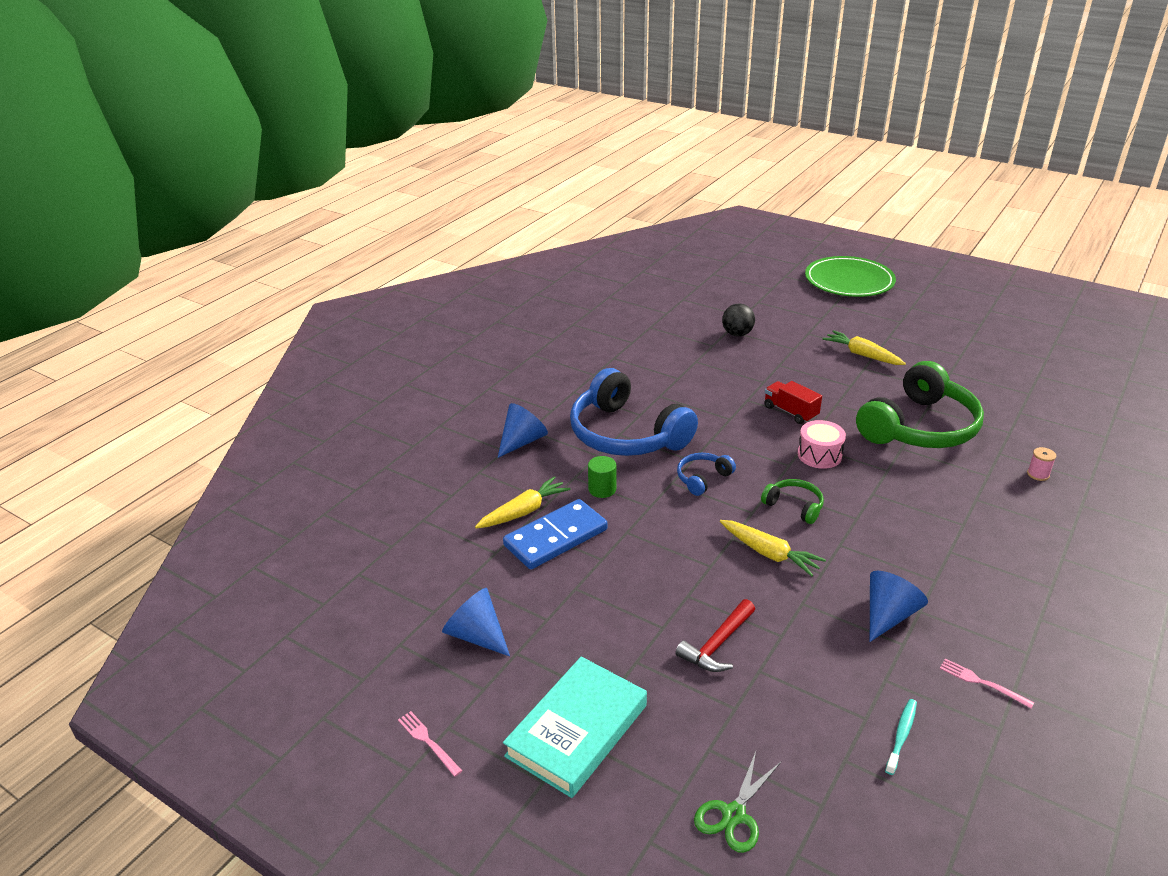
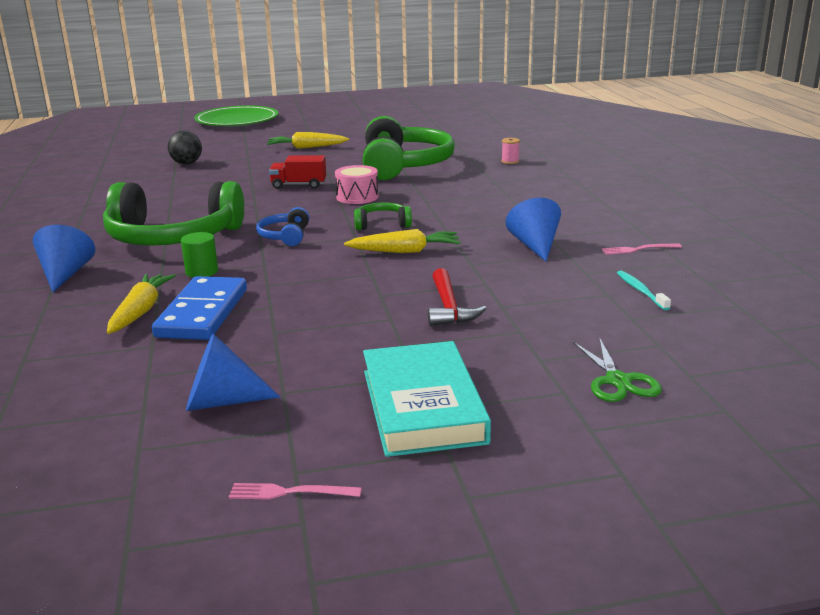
camera: 45 degrees left, 10 degrees down
(626, 434) = (172, 237): blue headphones -> green headphones

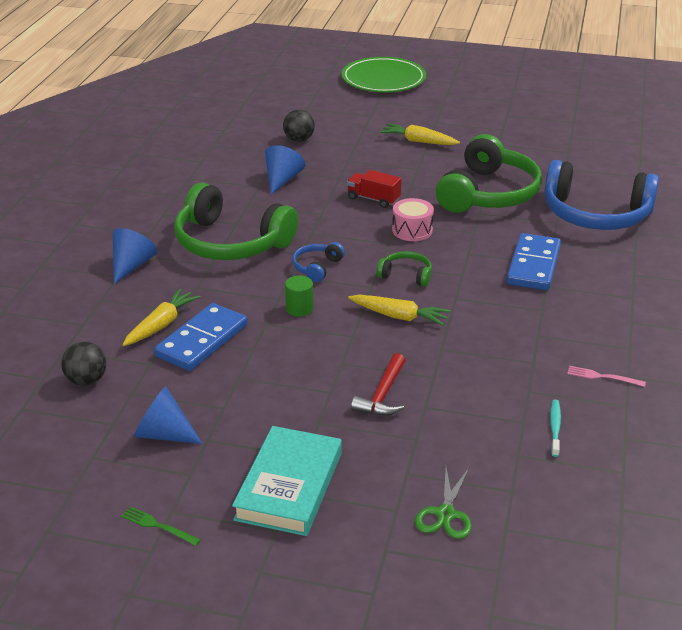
camera: 25 degrees right, 10 degrees up
(75, 379) = (86, 380): none -> black ball
(202, 272) = (228, 293): green cylinder -> green cylinder (299, 309)
(290, 492) = (158, 526): pink fork -> green fork
(493, 197) = (533, 265): none -> blue domino
(510, 161) = (595, 215): pink spool -> blue headphones
(535, 246) = (514, 344): blue cone -> blue cone (282, 180)

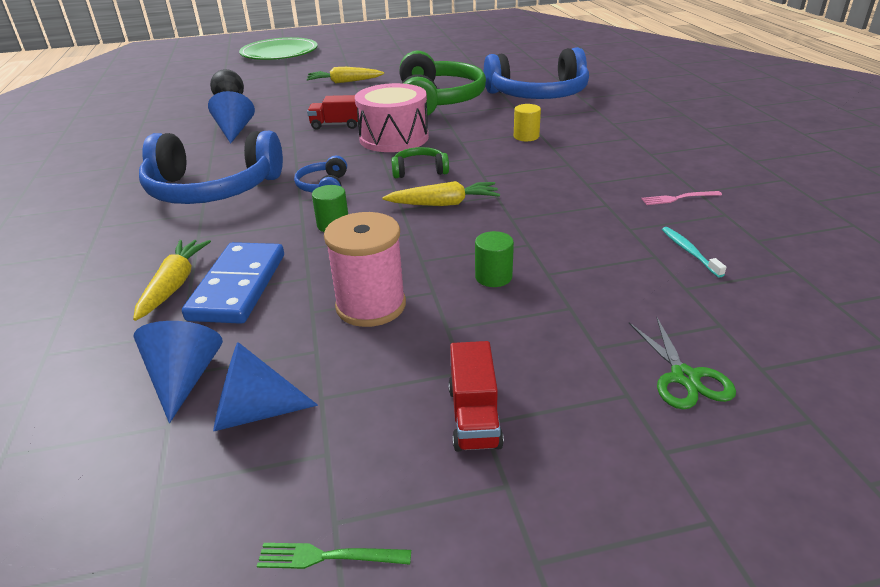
camera: 25 degrees left, 0 degrees up
(86, 380) = (98, 381): black ball -> none
(132, 266) = (102, 237): blue cone -> blue cone (184, 379)
(230, 243) = (212, 189): green headphones -> blue headphones
(280, 387) = (371, 305): none -> pink spool
(289, 486) = (474, 416): turquoise book -> red truck
(382, 395) = (493, 277): red hammer -> green cylinder
(412, 230) = (394, 138): pink drum -> pink drum, size x1.68
(533, 265) = (526, 136): blue domino -> yellow cylinder

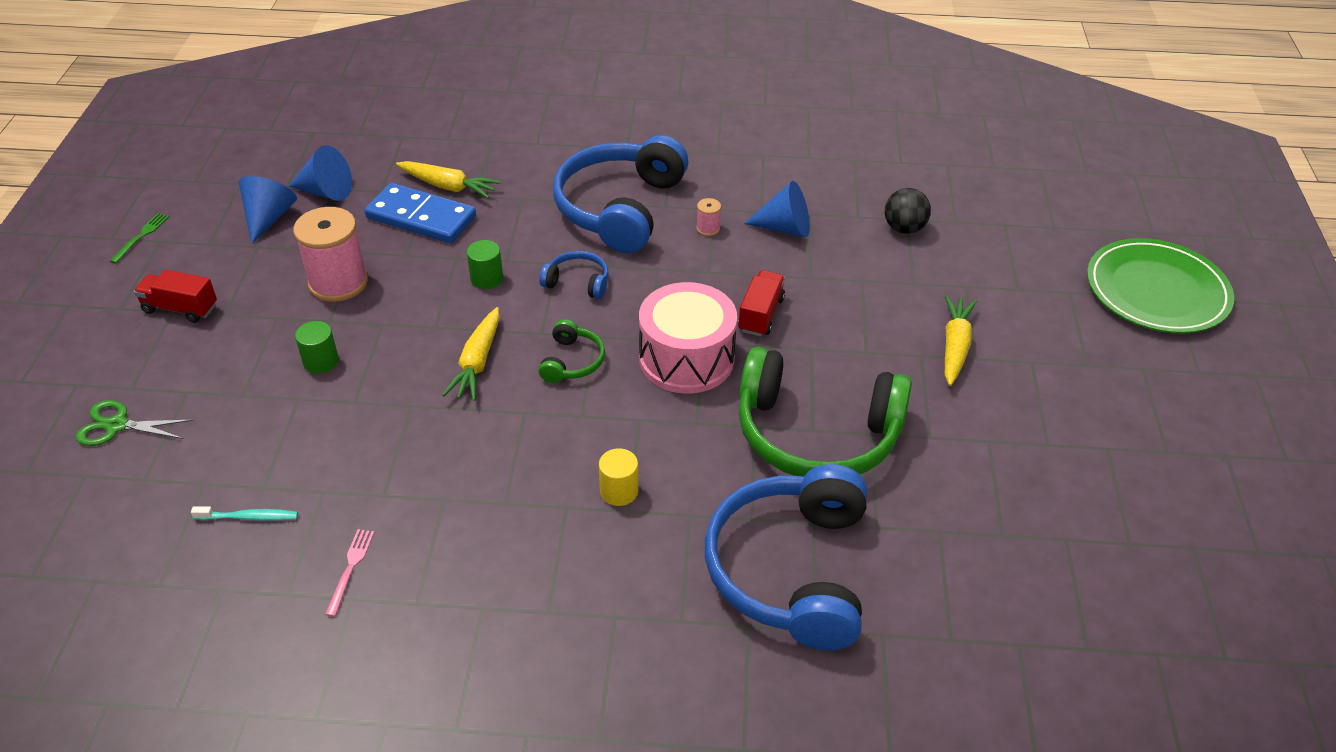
camera: 105 degrees right, 10 degrees up
(239, 153) = (708, 228): none -> pink spool

